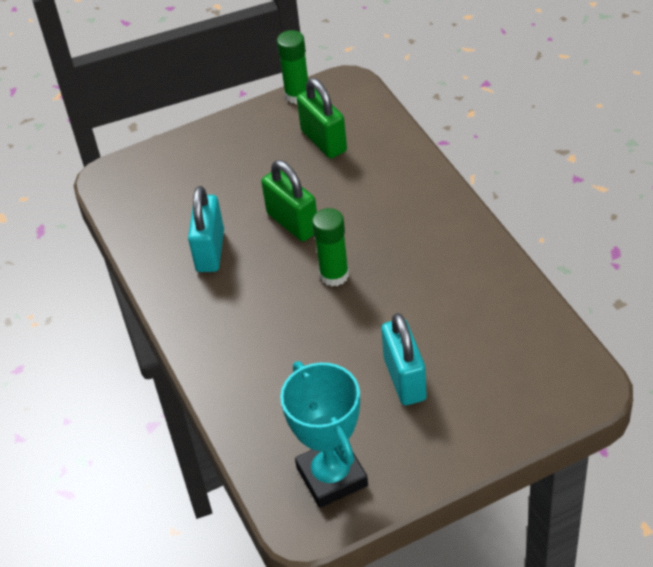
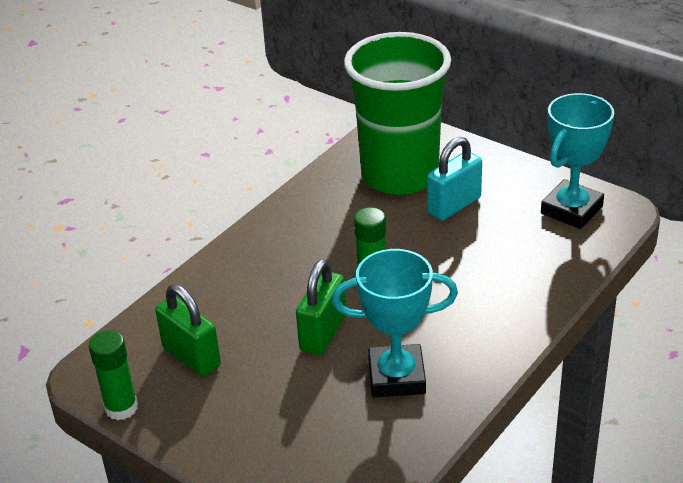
camera: 120 degrees left, 10 degrees down
(210, 251) = (396, 377): turquoise padlock -> turquoise trophy
(323, 141) = (191, 356): green padlock -> green padlock turned 75 degrees counterclockwise
(486, 354) = (399, 175): none -> green cup

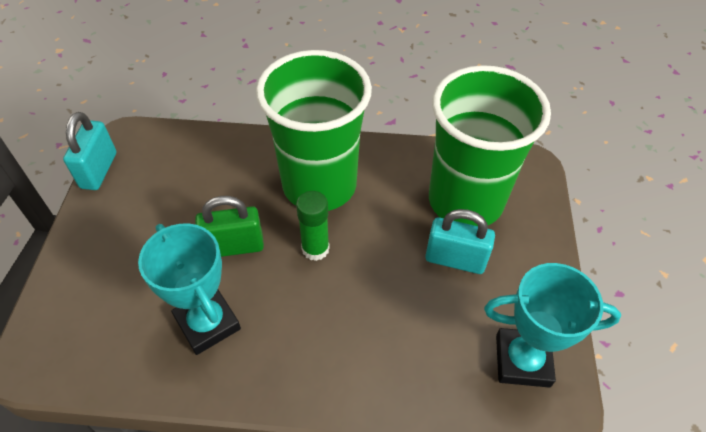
camera: 55 degrees right, 15 degrees up
(121, 408) = (99, 170): green glue stick -> turquoise padlock
(191, 356) = (168, 181): green padlock -> none
(300, 253) = (319, 185): none -> green cup

